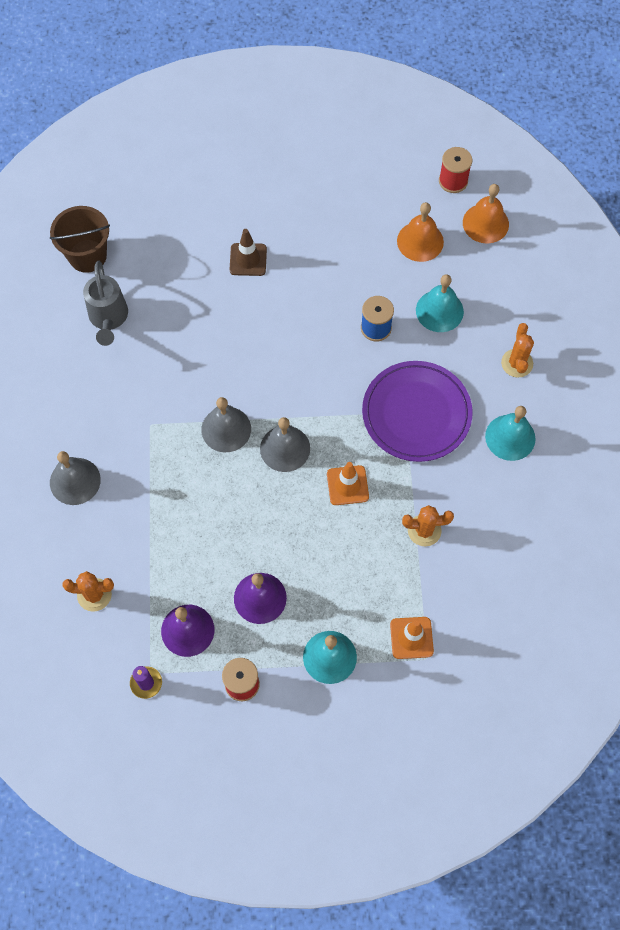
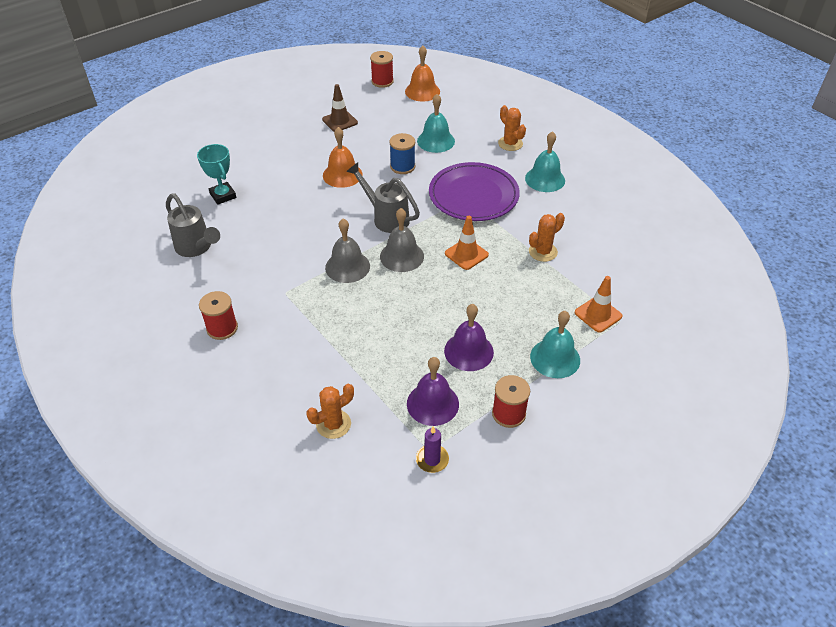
camera: 35 degrees left, 20 degrees down
(72, 432) = (222, 328): none -> red spool
(75, 481) = (251, 358): grey bell -> none
(87, 256) = (148, 221): brown bucket -> none
(174, 262) = (223, 195): none -> turquoise trophy
(248, 259) = (278, 171): brown traffic cone -> brown traffic cone (340, 121)
(307, 389) = (386, 218): none -> grey watering can
(420, 241) = (389, 115): orange bell -> orange bell (342, 175)

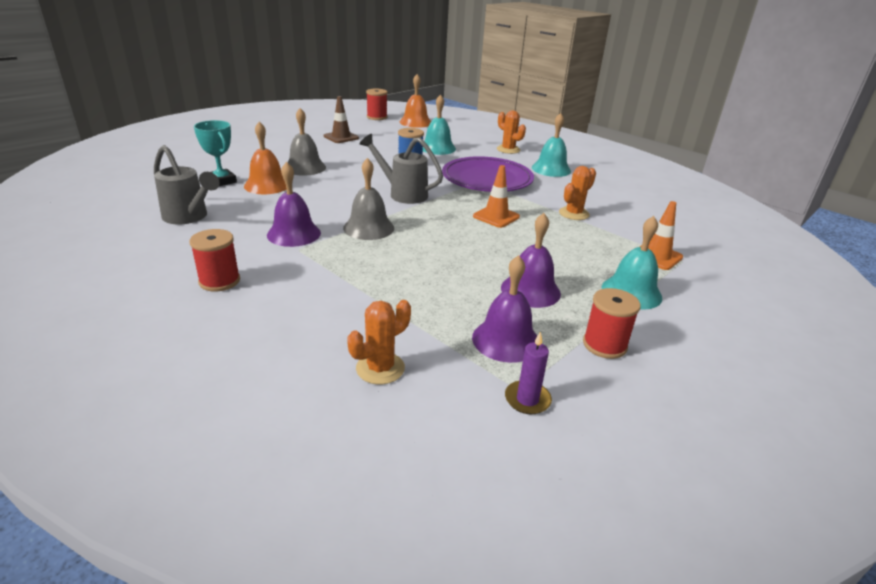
camera: 10 degrees left, 15 degrees down
(282, 272) = (294, 234): none -> purple bell
(342, 175) = (350, 167): orange bell -> orange bell (267, 185)
(402, 256) = (427, 219): grey bell -> grey bell (305, 167)

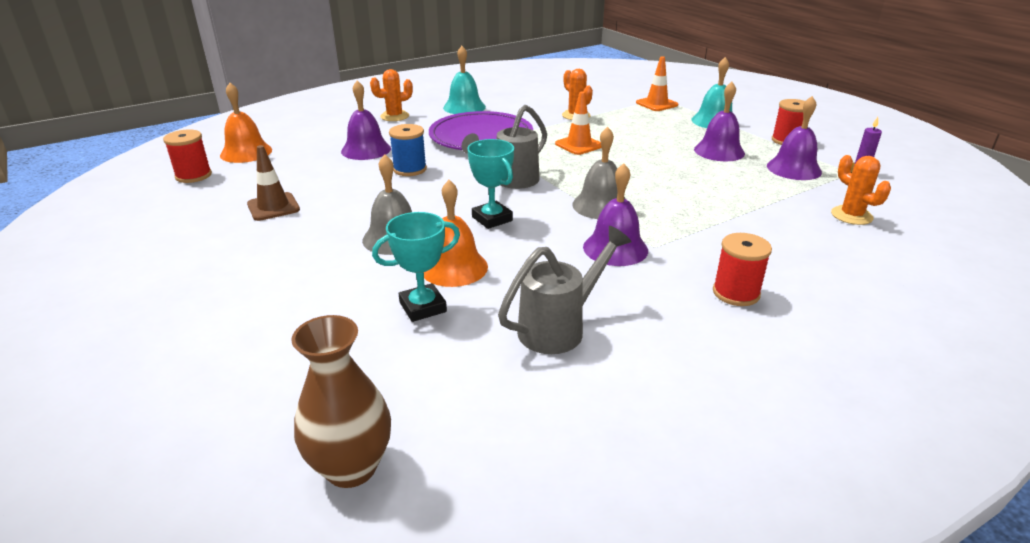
camera: 75 degrees left, 0 degrees up
(92, 179) = (351, 467): none -> brown vase
(336, 191) = (492, 219): none -> turquoise trophy
(437, 148) = (366, 150): turquoise bell -> purple bell

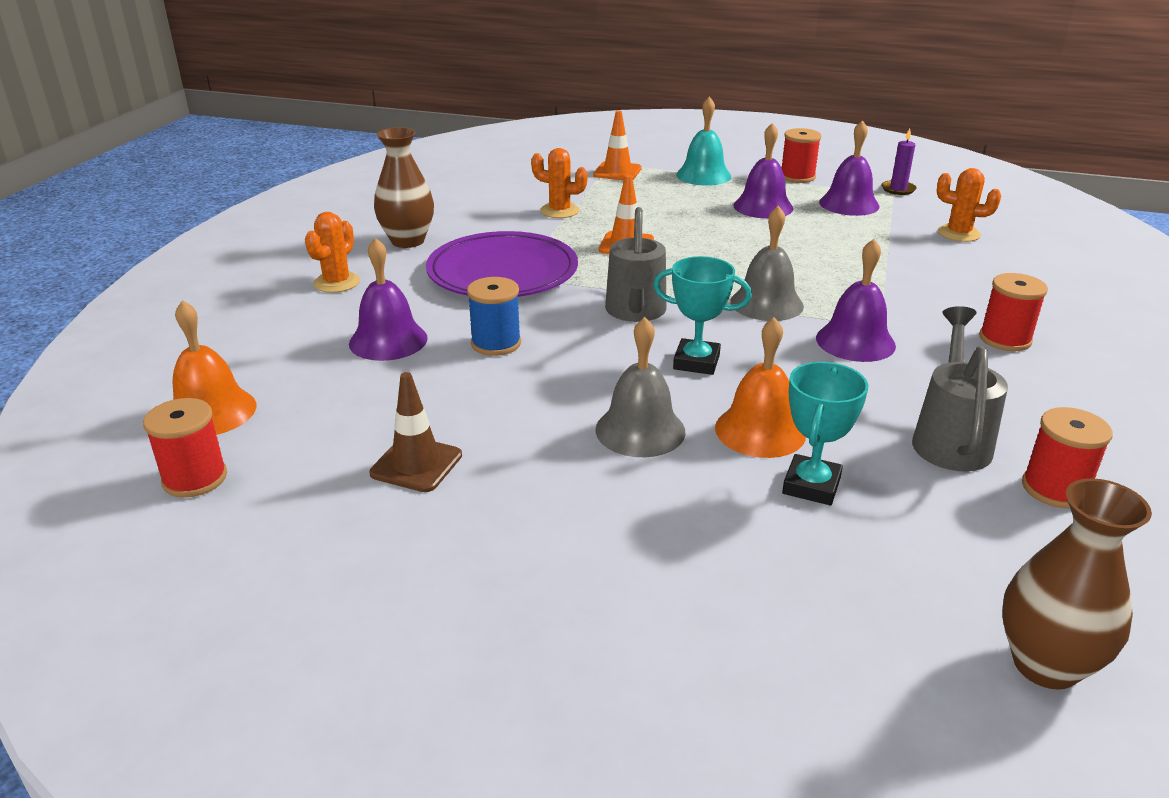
camera: 40 degrees left, 0 degrees up
(464, 107) = (408, 241): turquoise bell -> brown vase
(568, 391) = (1055, 489): none -> red spool

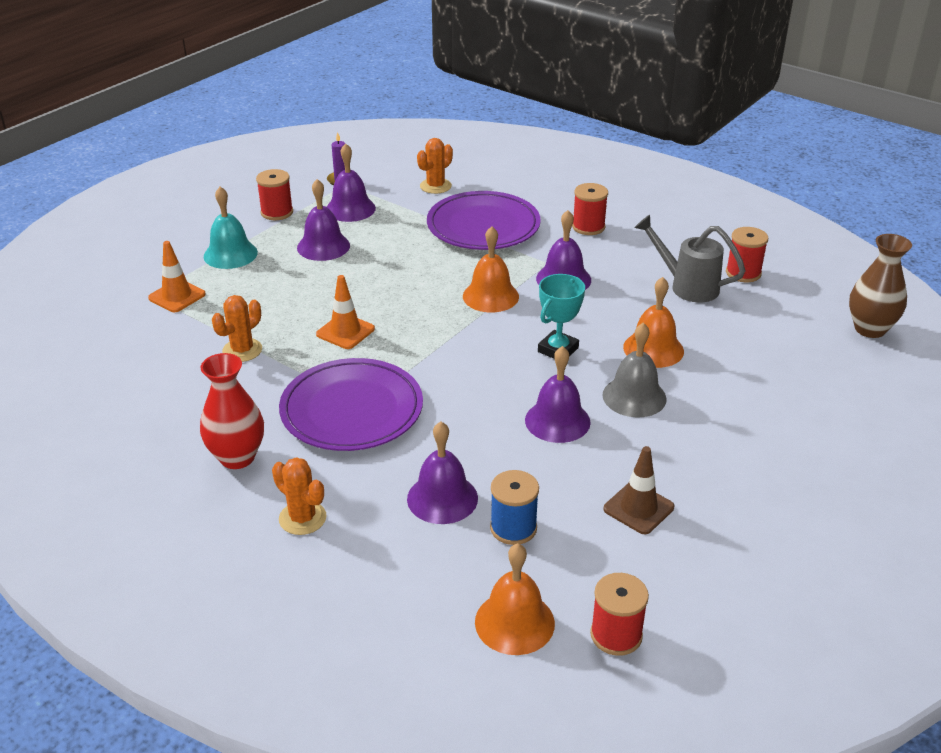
camera: 70 degrees left, 5 degrees up
(408, 241) = (237, 457): brown vase -> red vase
(496, 343) = (480, 438): blue spool -> blue spool (513, 528)
(554, 384) = (557, 421): none -> purple bell
(635, 313) = (470, 357): grey watering can -> none
(766, 303) = (490, 296): grey bell -> orange bell
(811, 486) = (716, 348): turquoise trophy -> none
(910, 274) = (483, 226): none -> purple plate

